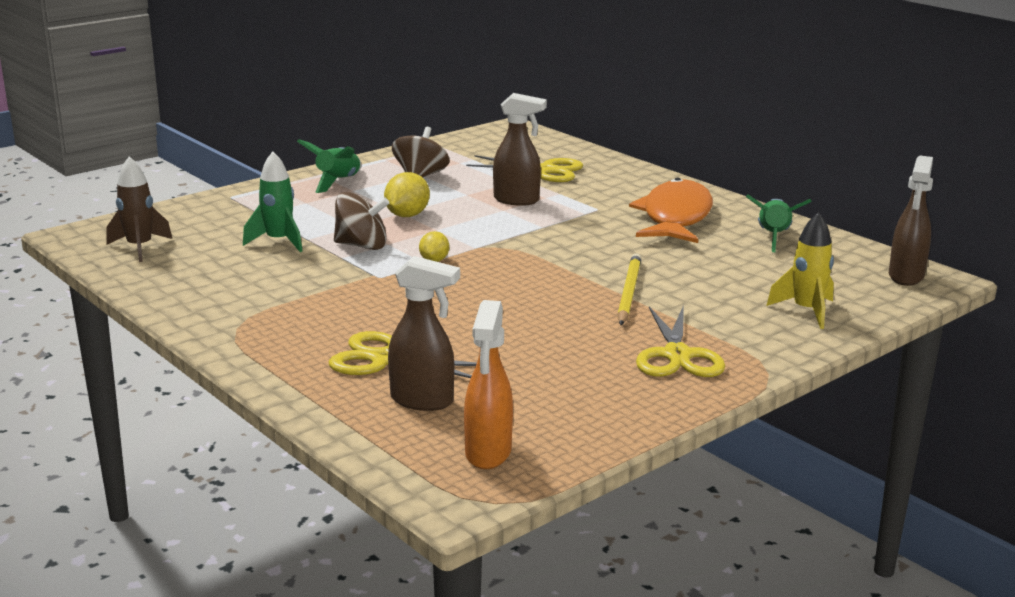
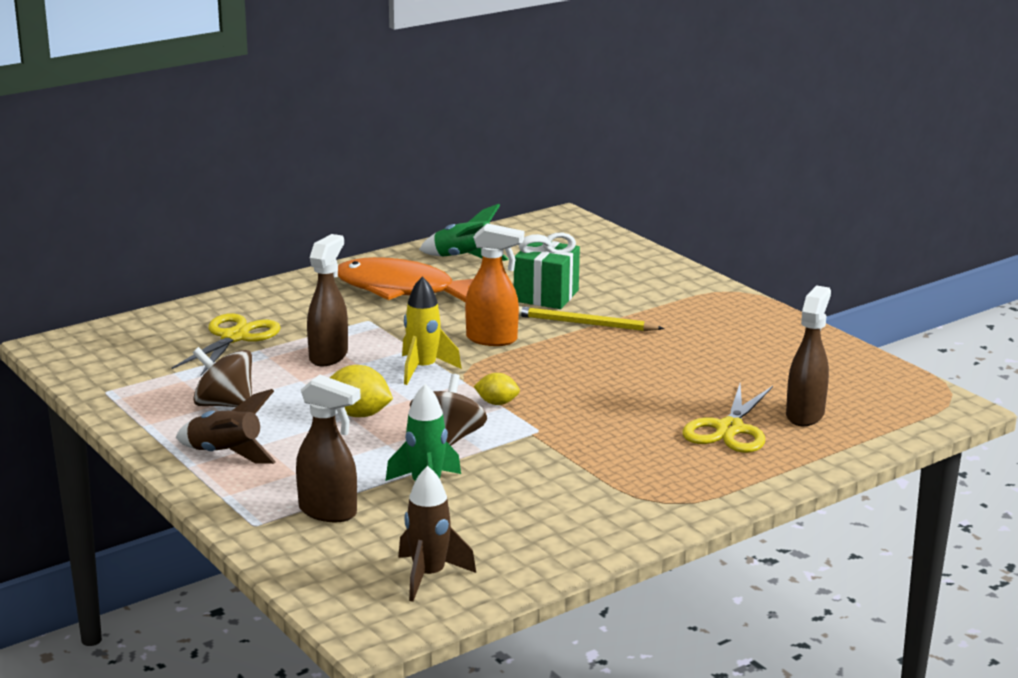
camera: 85 degrees left, 0 degrees up
(338, 182) = (226, 454): green rocket -> brown rocket
(488, 453) = (884, 393): orange spray bottle -> orange spray bottle (492, 339)
(677, 355) = (710, 317): yellow scissors -> none
(694, 274) = (546, 296): none -> green gift
(806, 311) = (625, 266): yellow rocket -> yellow rocket (423, 369)
(906, 277) = (558, 226): brown spray bottle -> brown spray bottle (328, 512)

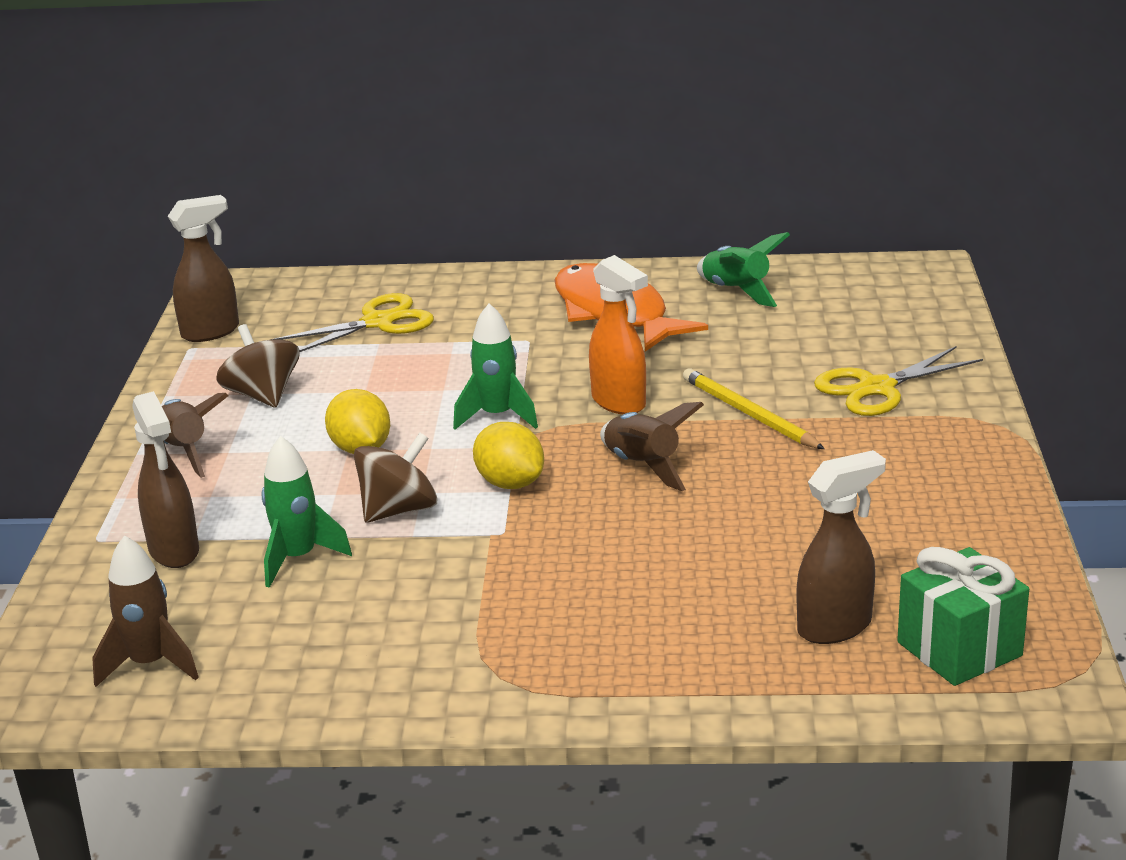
camera: 40 degrees right, 5 degrees up
(329, 356) = (431, 371): brown spray bottle -> brown spray bottle (211, 332)
(423, 369) = (497, 416): yellow rocket -> green rocket
(497, 403) = (510, 483): yellow lemon -> yellow lemon, size x1.59
(546, 296) = (757, 365): green gift -> green gift (959, 649)
(566, 369) = (643, 466): none -> brown rocket
(729, 429) = (714, 611): yellow scissors -> yellow scissors (877, 388)

